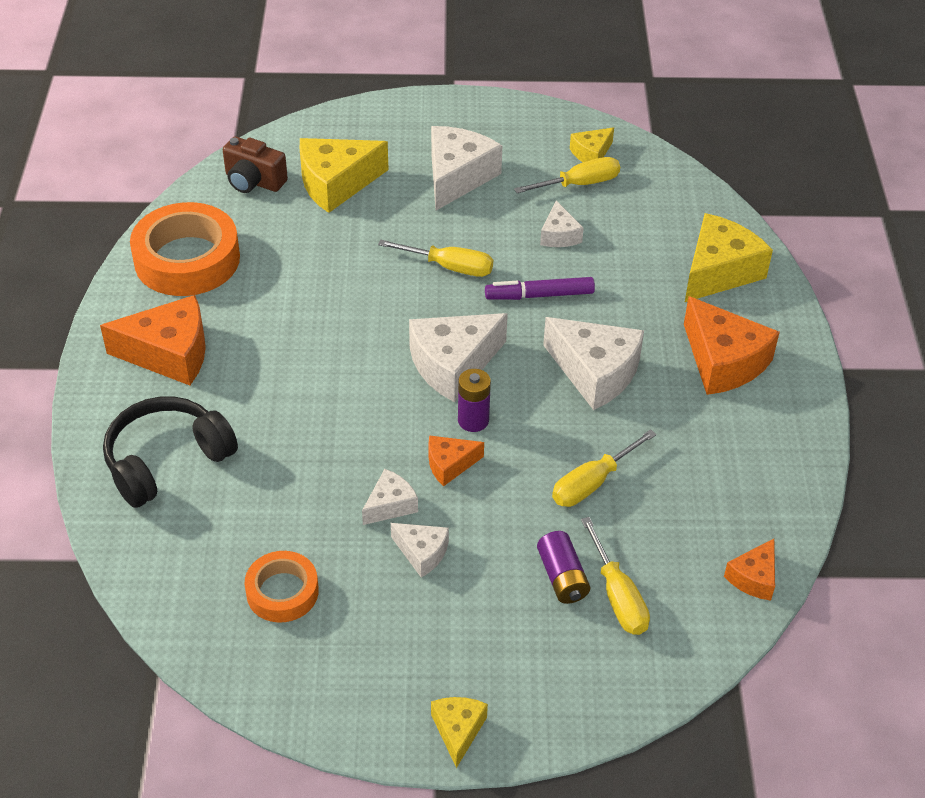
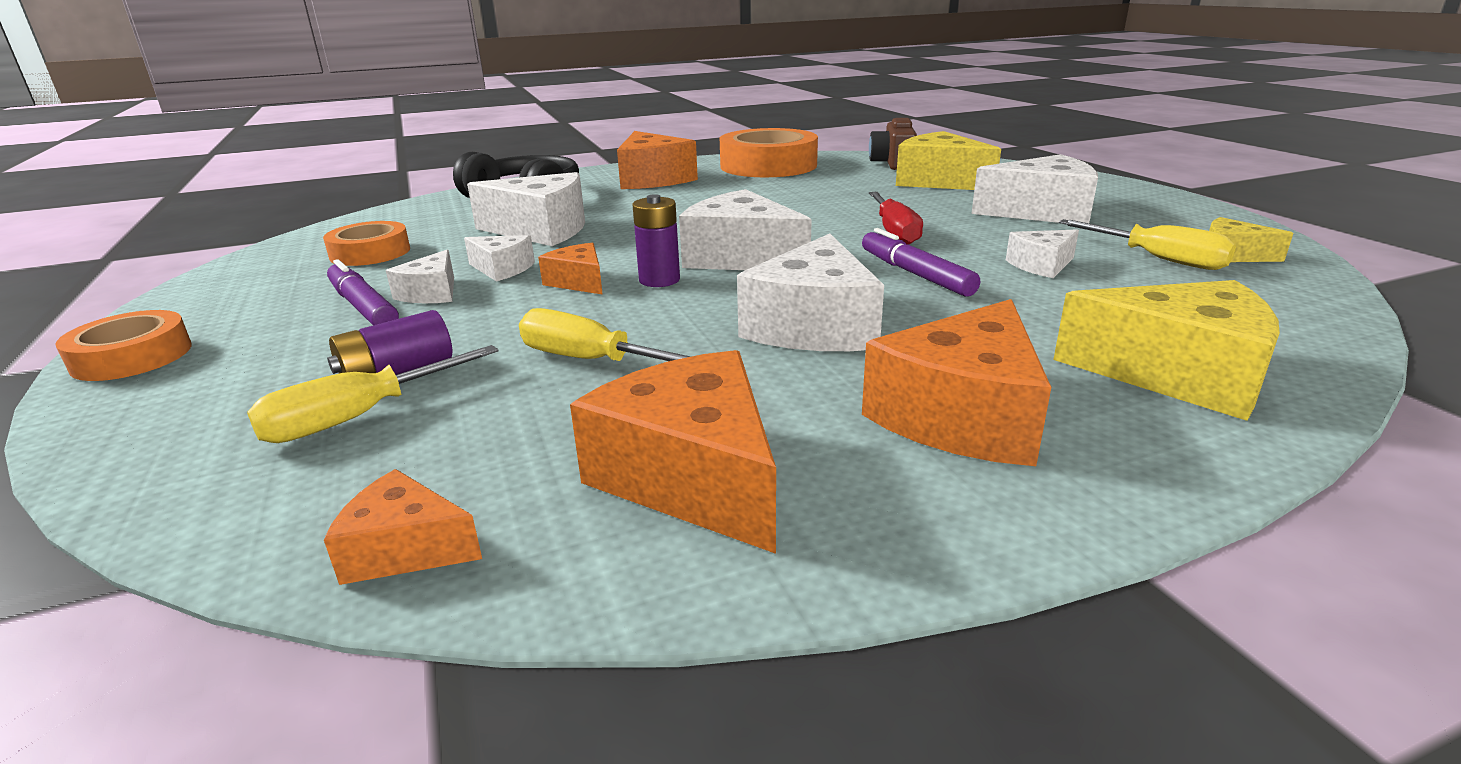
camera: 70 degrees right, 20 degrees down
(295, 465) = (542, 230): none -> white cheese
(429, 596) = (363, 307): none -> purple marker
(449, 267) = (894, 232): yellow screwdriver -> red screwdriver
(458, 730) = (132, 357): yellow cheese -> orange tape
(736, 471) = (692, 477): none -> orange cheese

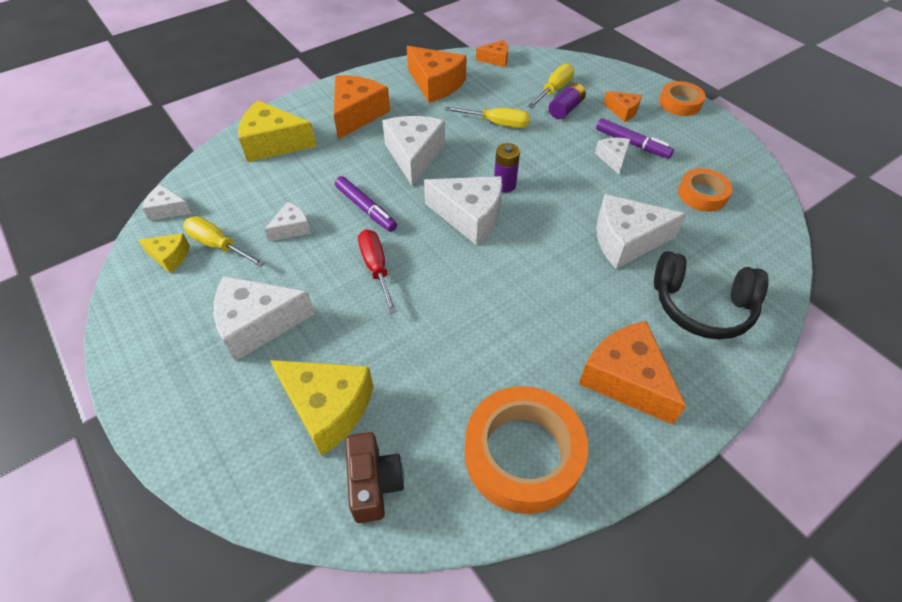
camera: 165 degrees right, 25 degrees up
(502, 269) = (600, 185): white cheese -> white cheese (167, 209)
(578, 282) = (546, 178): orange cheese -> orange cheese (623, 111)

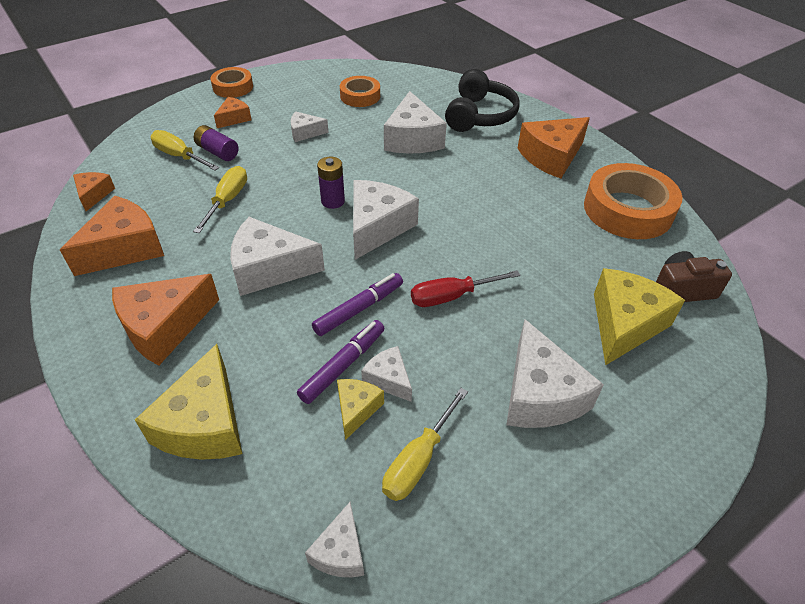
camera: 90 degrees left, 5 degrees down
(170, 257) = (441, 521): yellow cheese -> yellow cheese (356, 409)
(357, 114) = (164, 327): orange cheese -> orange cheese turned 60 degrees counterclockwise
(632, 143) = (286, 120): purple marker -> purple marker (343, 365)

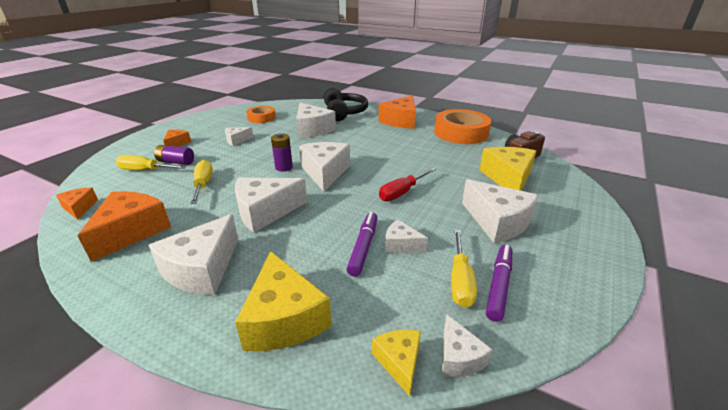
camera: 25 degrees left, 15 degrees down
(164, 327) = (202, 269): orange cheese -> white cheese
(233, 87) = (164, 129): orange tape -> none
(356, 409) = (394, 268): yellow cheese -> yellow cheese (399, 362)
(359, 309) = (348, 215): purple marker -> purple marker (498, 285)

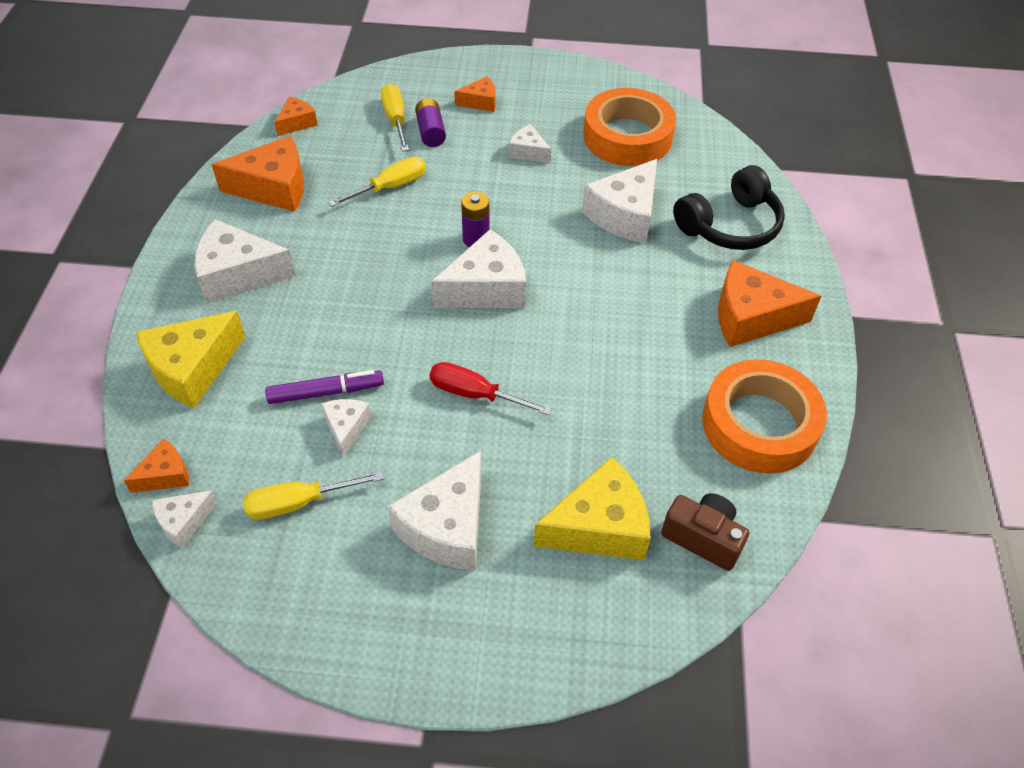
camera: 65 degrees right, 20 degrees up
(261, 118) = (627, 136): orange tape -> orange tape, size x1.77
(265, 212) = (358, 272): white cheese -> none
(399, 362) = (165, 475): yellow cheese -> orange cheese
(498, 285) = (303, 544): purple marker -> none

